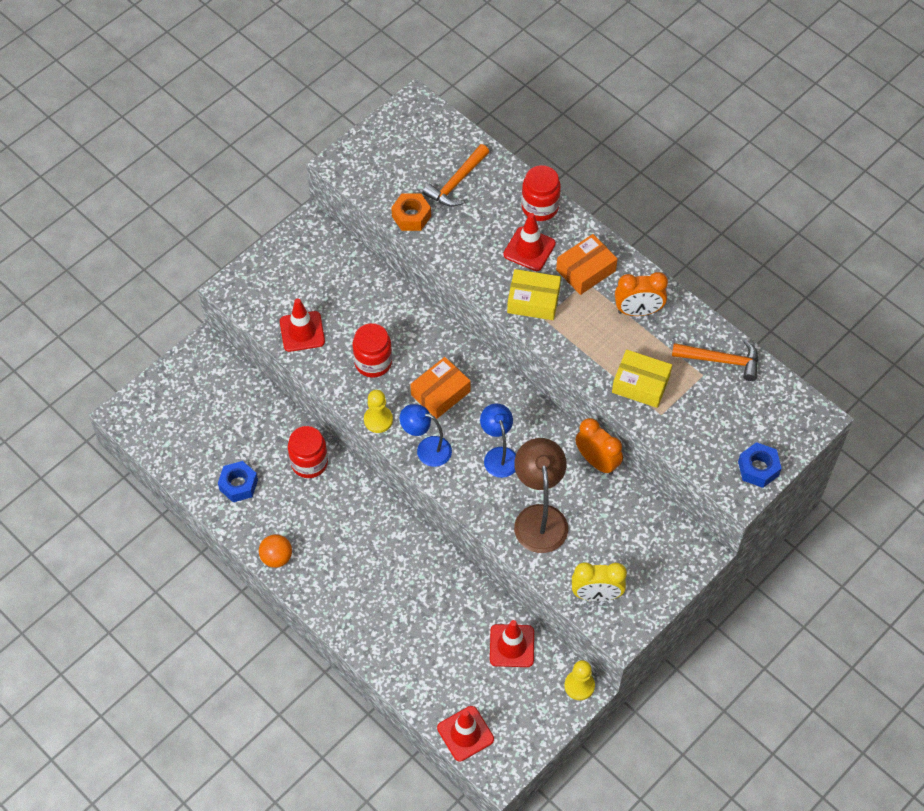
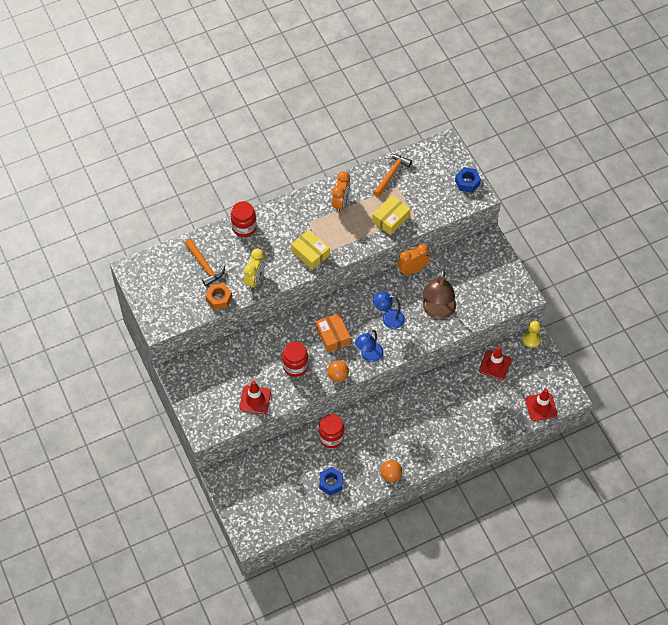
camera: 70 degrees left, 0 degrees up
(378, 420) = (338, 376): yellow pawn -> orange ball
(529, 249) = (272, 243): red traffic cone -> none
(533, 300) = (310, 253): yellow box -> yellow box turned 75 degrees counterclockwise
(539, 517) = (437, 311): brown lamp -> brown lamp turned 90 degrees counterclockwise
(586, 270) = (301, 219): orange box -> none
(596, 595) = (497, 299): yellow clock -> yellow clock (255, 279)

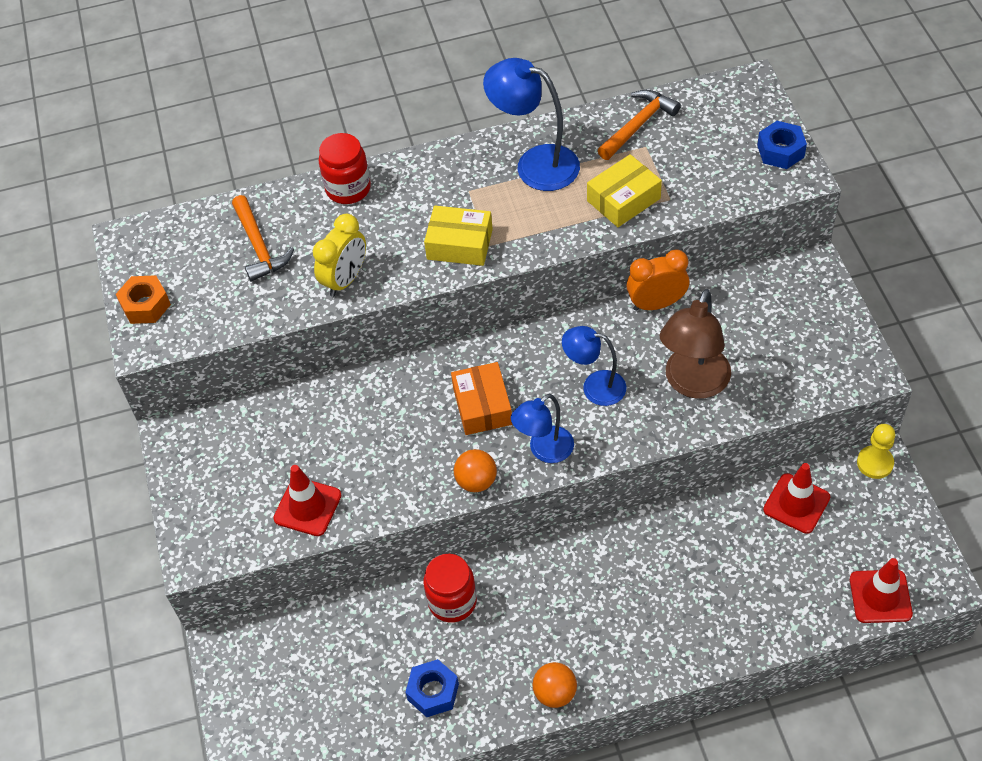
camera: 15 degrees right, 5 degrees down
(219, 299) = (269, 306): orange nut -> orange nut (145, 305)
(295, 366) = (399, 453): red jar -> none
(310, 253) = (459, 244): yellow box -> yellow box turned 45 degrees counterclockwise
(341, 203) = (535, 164): orange clock -> blue lamp

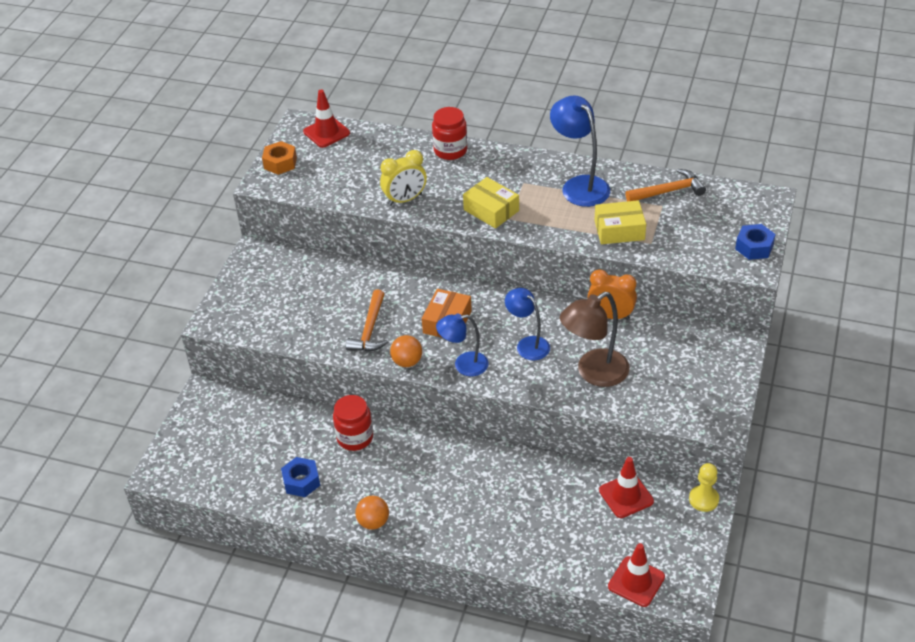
camera: 30 degrees right, 10 degrees down
(259, 246) = (371, 159): orange hammer -> orange hammer (370, 330)
(307, 507) = (296, 327): red traffic cone -> red traffic cone (326, 132)

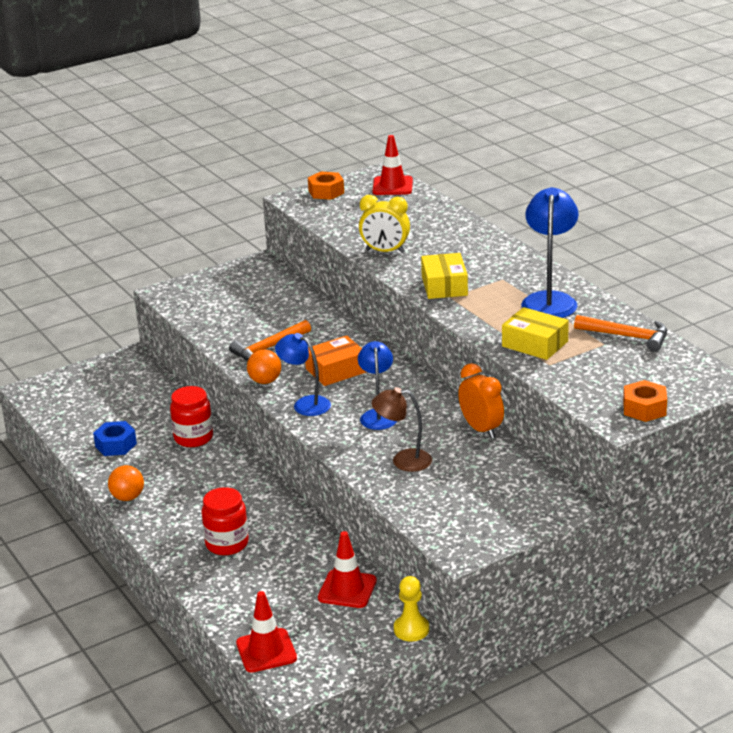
camera: 40 degrees right, 15 degrees down
(450, 150) = (474, 234): red jar -> red jar (227, 544)
(594, 373) = (403, 460): brown lamp -> brown lamp, size x0.66
(754, 247) = (644, 408): blue nut -> orange nut

